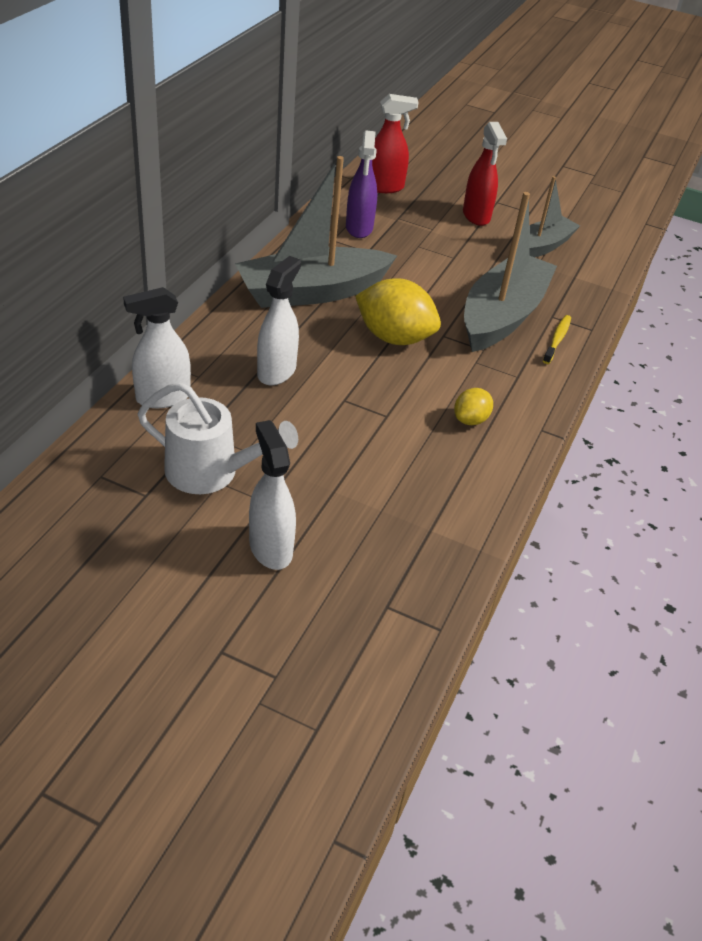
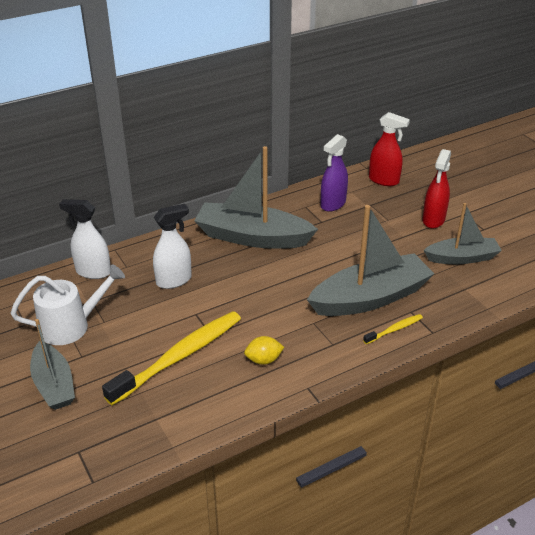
camera: 40 degrees right, 5 degrees down
(211, 472) = (71, 326): white watering can -> white watering can turned 75 degrees counterclockwise
(270, 548) = (54, 384): white spray bottle -> grey boat
(380, 453) = (179, 357): none -> yellow toothbrush
(394, 338) = (273, 285): yellow lemon -> none

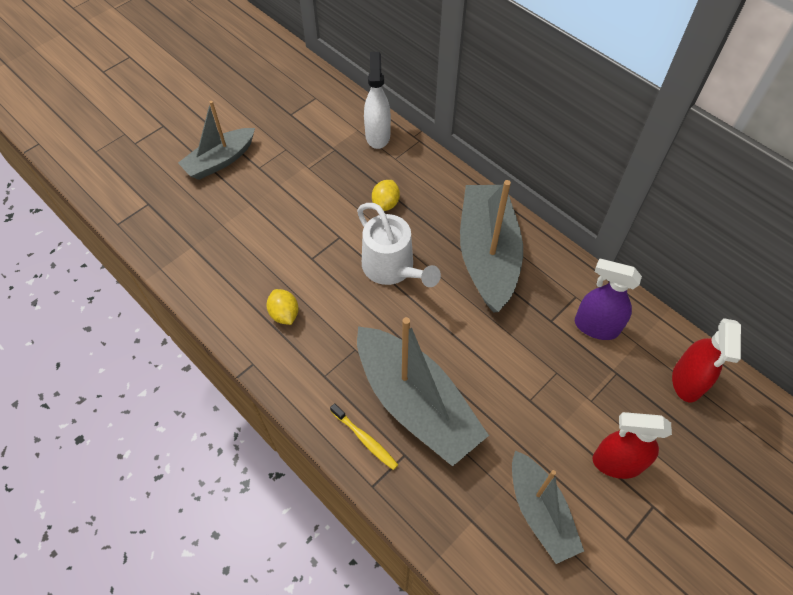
camera: 75 degrees right, 20 degrees up
(71, 326) = (296, 146): white watering can -> white watering can (392, 268)
(174, 280) = (386, 204): white spray bottle -> yellow lemon
(179, 357) = (274, 241): yellow toothbrush -> none

